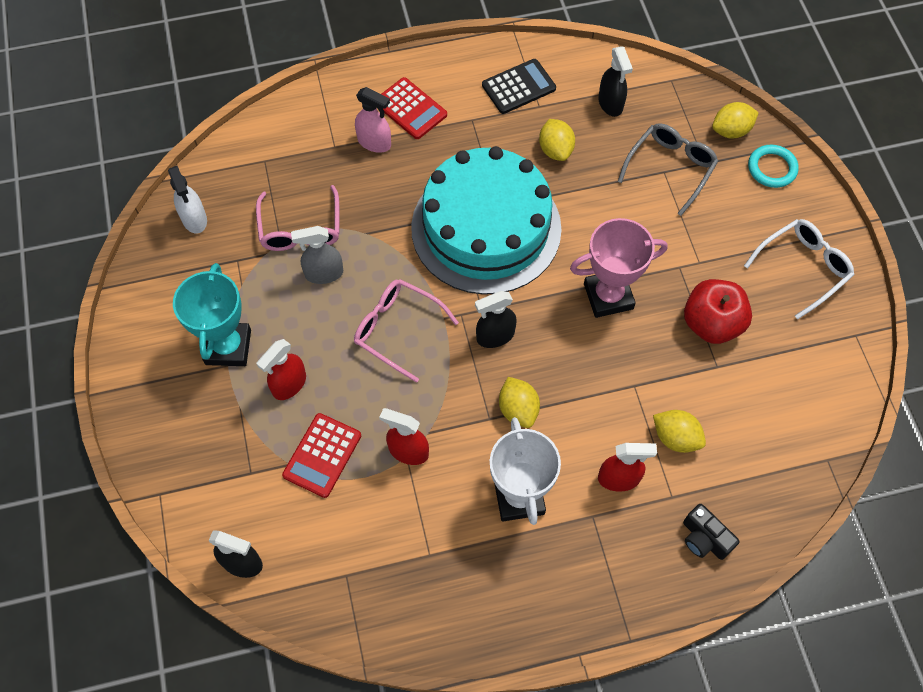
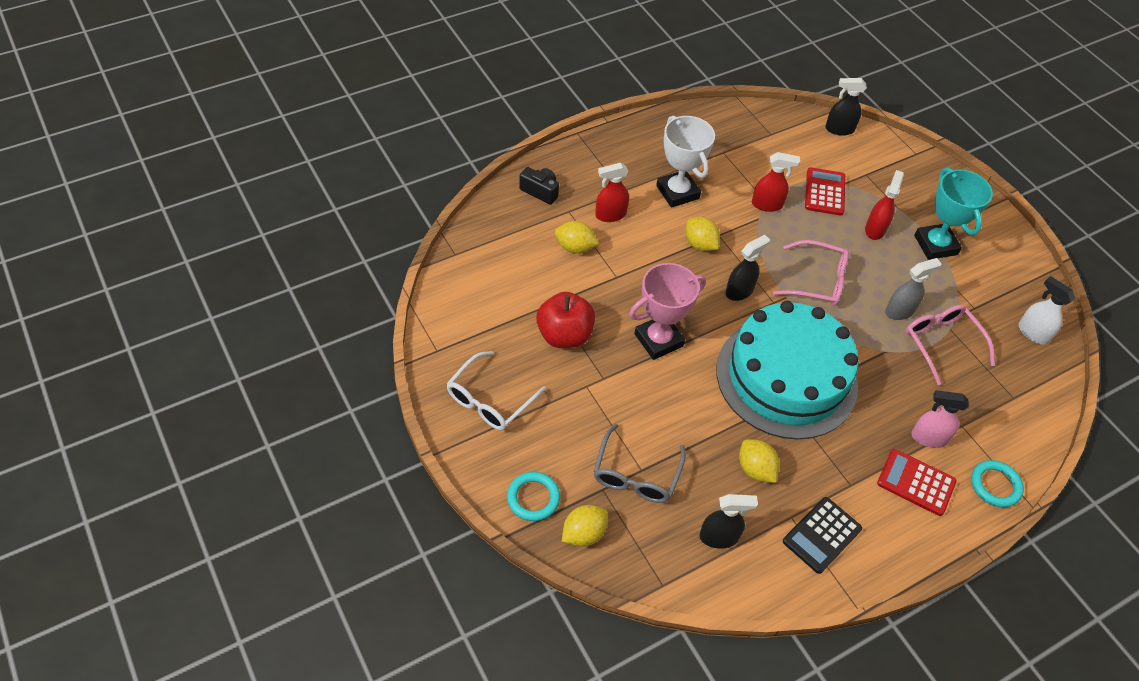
camera: 160 degrees right, 10 degrees down
(338, 92) = (995, 485): none -> turquoise ring
(610, 104) = (719, 537): black spray bottle -> black spray bottle turned 120 degrees clockwise

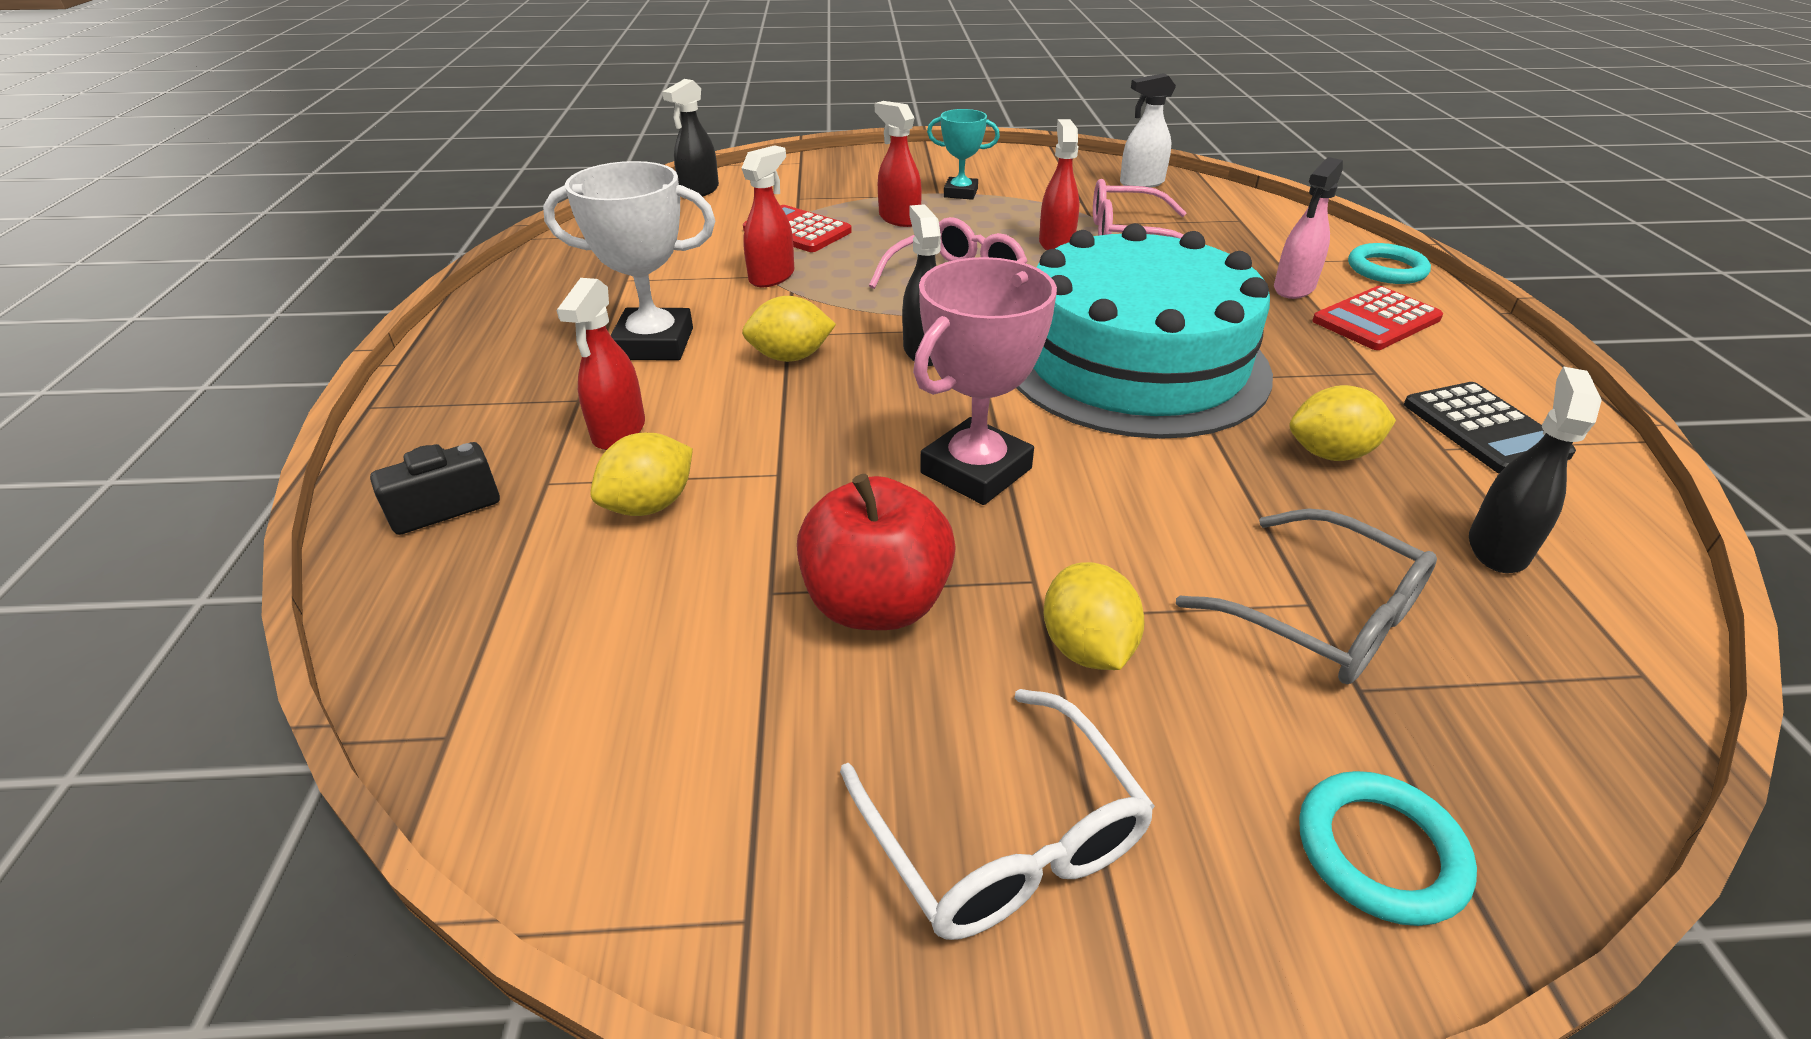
camera: 60 degrees left, 15 degrees down
(583, 533) = (1502, 775): yellow lemon -> yellow lemon (1087, 648)
(658, 340) = (976, 471): pink trophy -> pink trophy turned 45 degrees clockwise
(900, 311) = (1056, 244): grey spray bottle -> red spray bottle
(935, 245) = (960, 193): turquoise trophy -> turquoise trophy, size x0.61

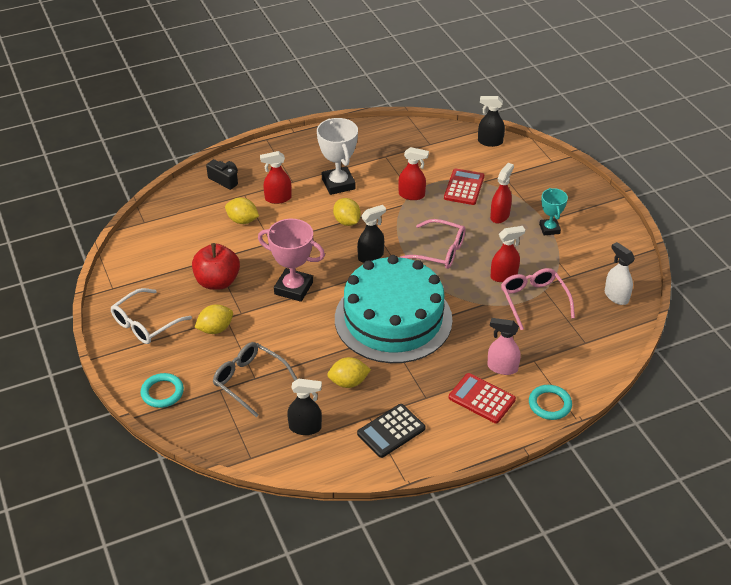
camera: 70 degrees right, 5 degrees up
(1322, 616) = (249, 381): grey glasses -> grey glasses turned 105 degrees clockwise
(1330, 454) = (348, 382): yellow lemon -> yellow lemon turned 75 degrees counterclockwise

